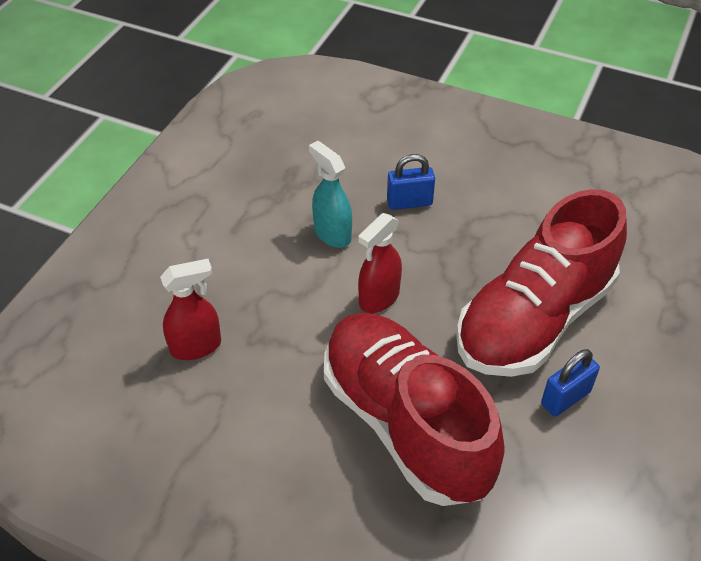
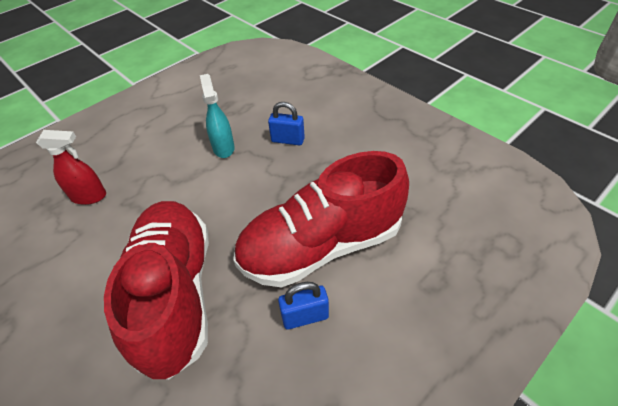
camera: 25 degrees right, 0 degrees up
(379, 298) = (222, 198): red spray bottle -> none

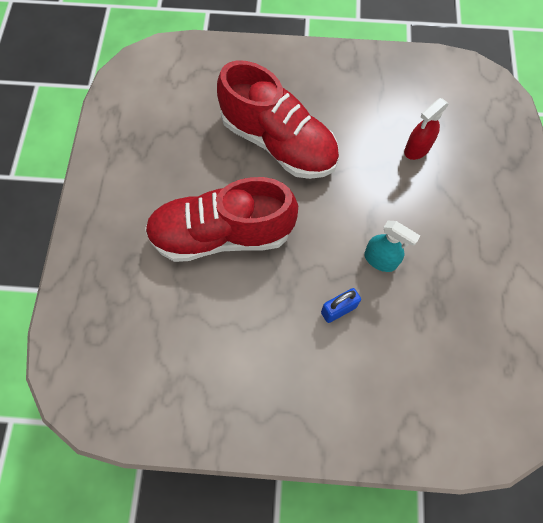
camera: 135 degrees right, 20 degrees up
(305, 317) = (193, 185): blue padlock -> none
(321, 246) = (222, 234): red shoe -> red shoe turned 120 degrees counterclockwise

